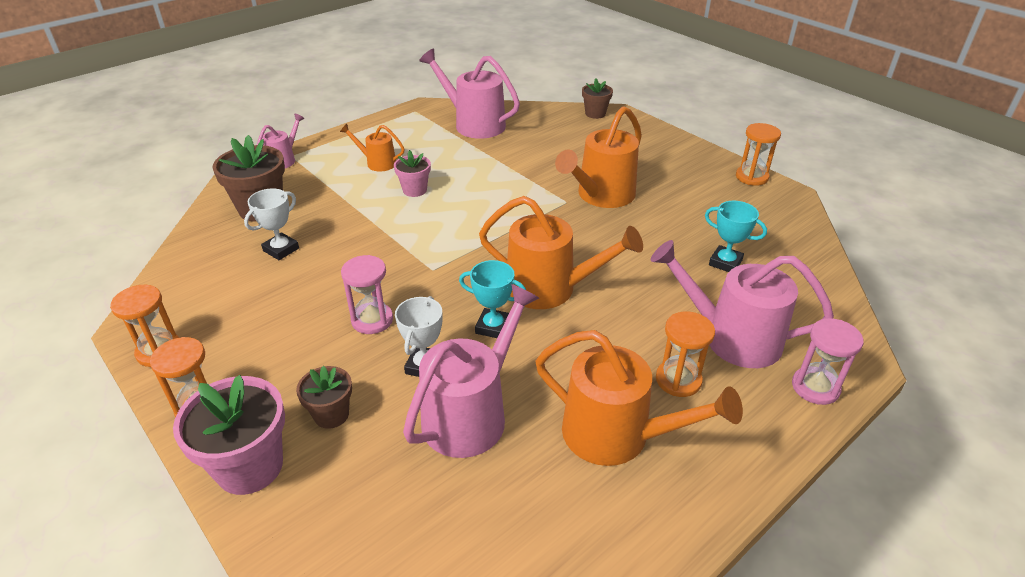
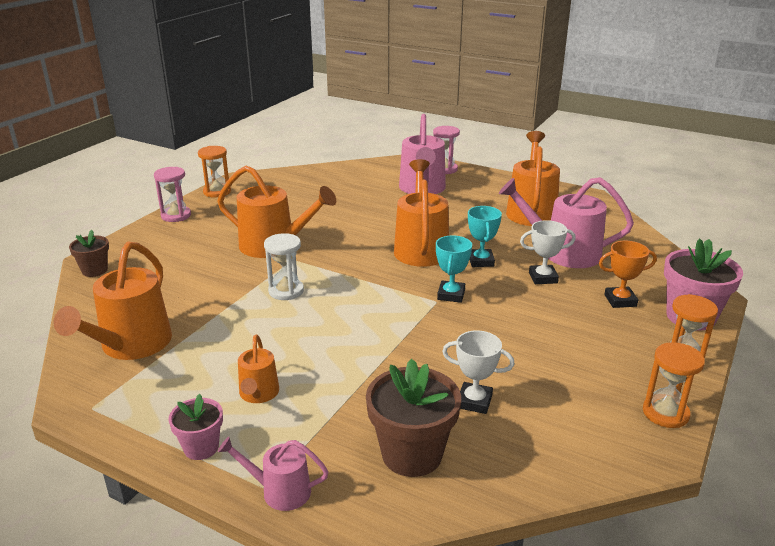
camera: 110 degrees left, 10 degrees down
(331, 414) = (620, 300): brown flower pot -> orange trophy
(372, 320) = (521, 312): pink hourglass -> pink hourglass (176, 216)
(415, 190) = (310, 347): pink flower pot -> pink flower pot (201, 447)
(474, 124) = (131, 345): pink watering can -> orange watering can
(508, 191) = (286, 291): none -> white hourglass
(678, 380) = (472, 200): orange hourglass -> none
(725, 262) = (344, 194): turquoise trophy -> turquoise trophy (451, 295)

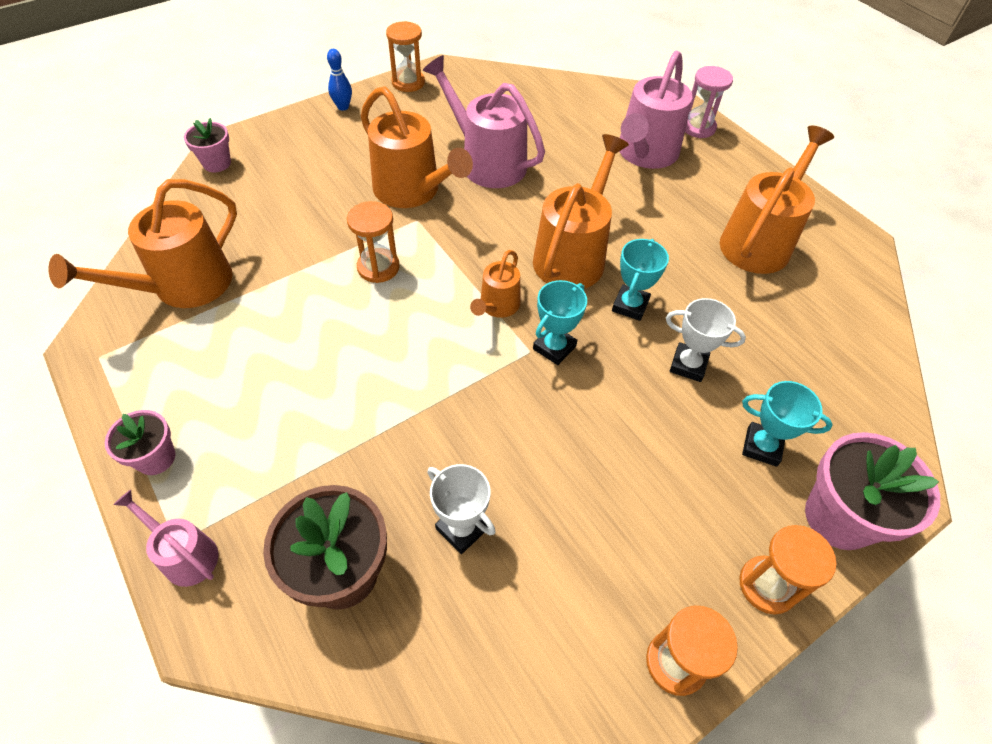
camera: 25 degrees right, 25 degrees up
(95, 270) = (217, 163): brown flower pot -> pink flower pot
(176, 216) = (343, 107): pink hourglass -> blue bowling pin
(258, 394) = (253, 409): orange watering can -> orange watering can (497, 306)
(286, 291) = (378, 267): white hourglass -> orange hourglass
(563, 253) = (748, 332): pink watering can -> pink watering can (487, 162)
(620, 300) = (762, 446): orange trophy -> turquoise trophy

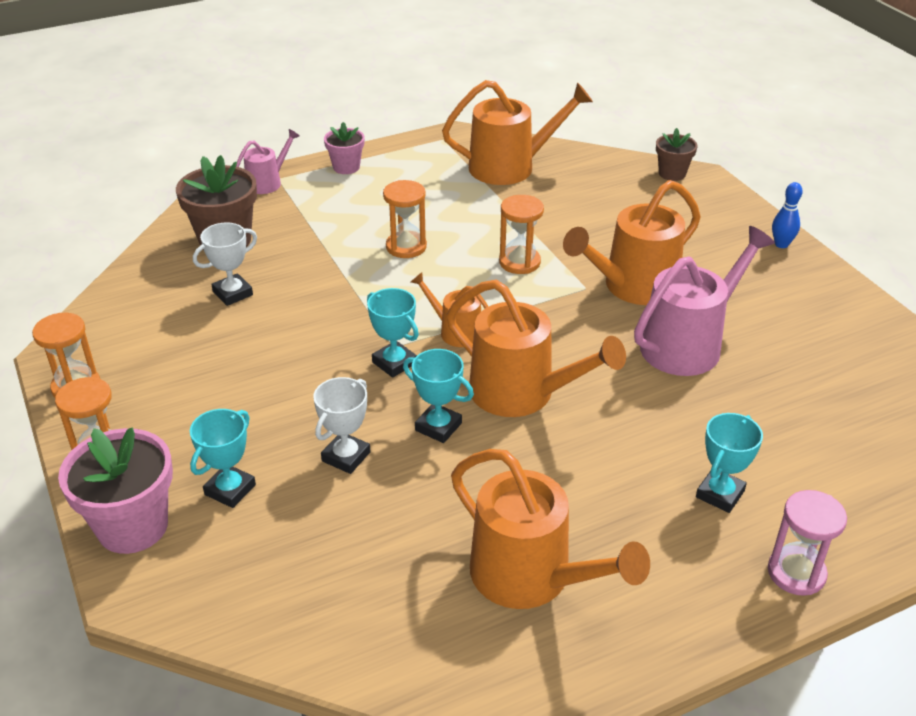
camera: 100 degrees right, 15 degrees down
(183, 286) = (510, 167): orange watering can -> orange watering can turned 120 degrees clockwise
(217, 163) = (672, 173): pink flower pot -> brown flower pot
(408, 82) = (845, 292): orange hourglass -> orange hourglass (406, 247)
(645, 154) = (720, 494): pink watering can -> turquoise trophy

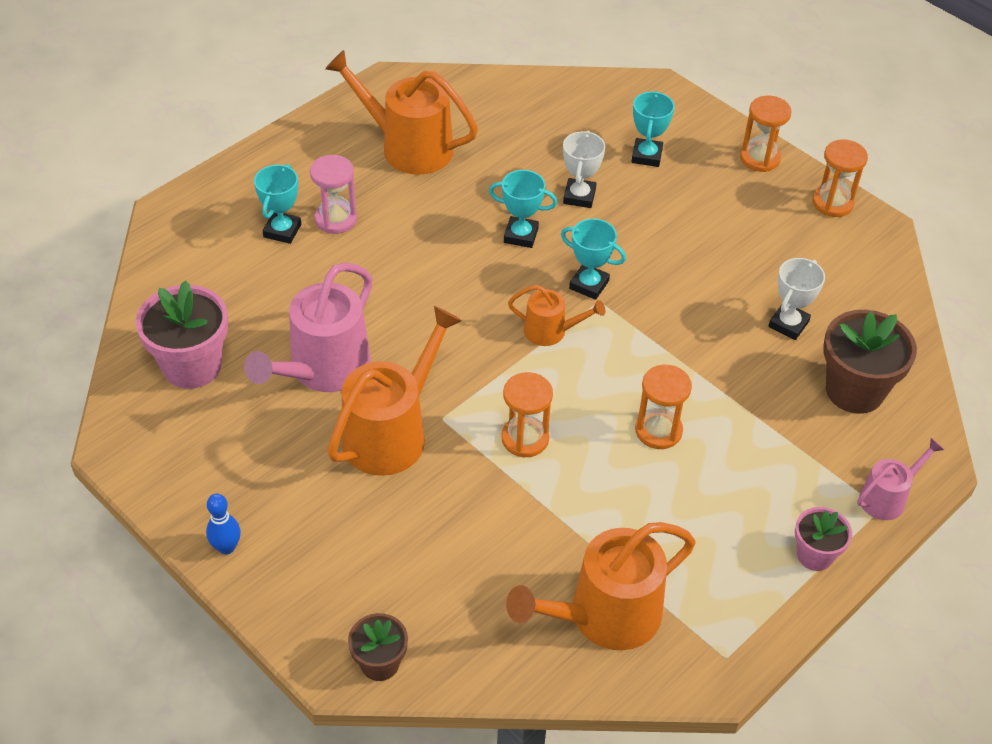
camera: 160 degrees right, 10 degrees up
(133, 526) = (692, 120): pink flower pot -> pink flower pot (192, 366)
(267, 182) = (887, 498): pink watering can -> pink watering can turned 150 degrees counterclockwise
(521, 393) = (464, 281): orange watering can -> none
(796, 573) = (224, 187): pink hourglass -> pink hourglass (336, 219)

